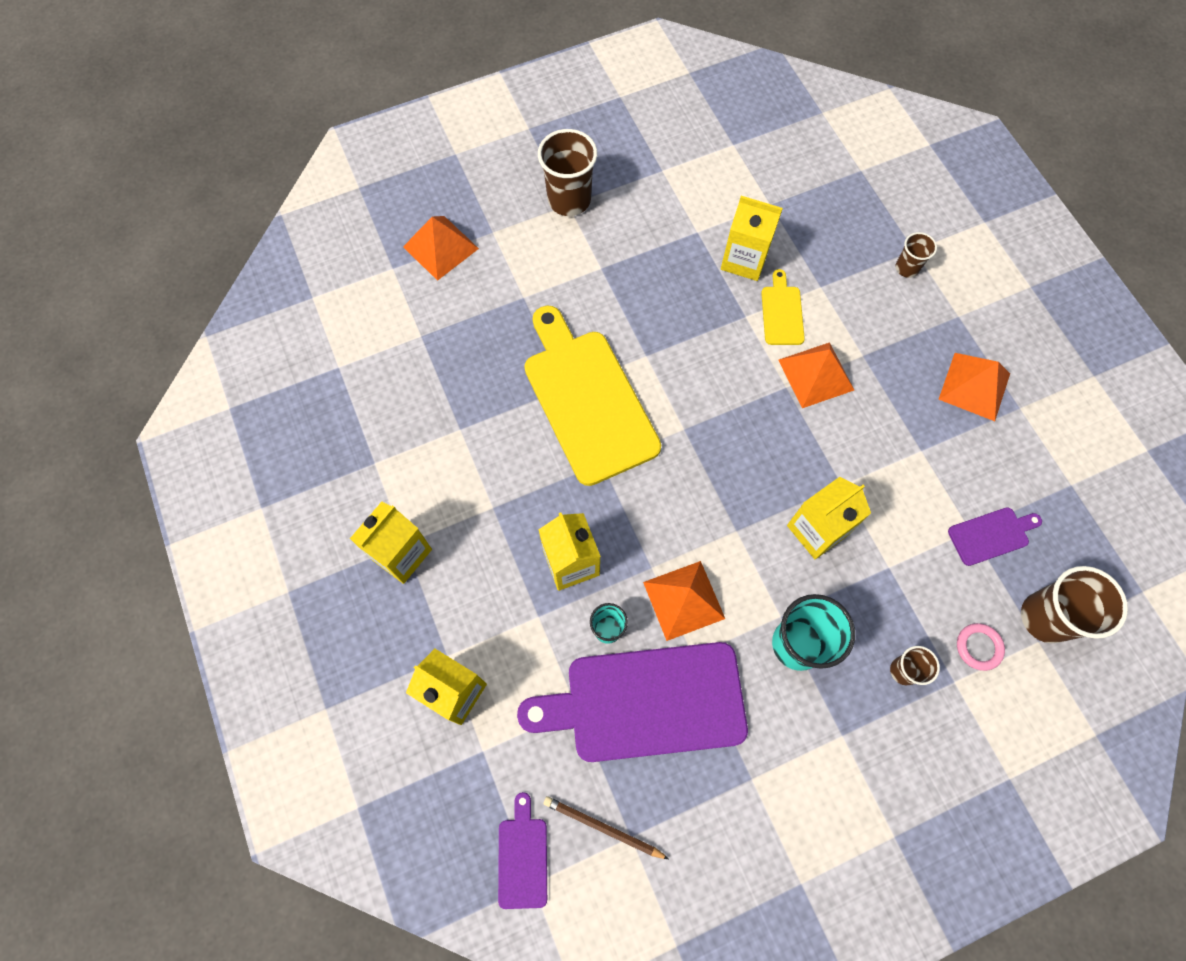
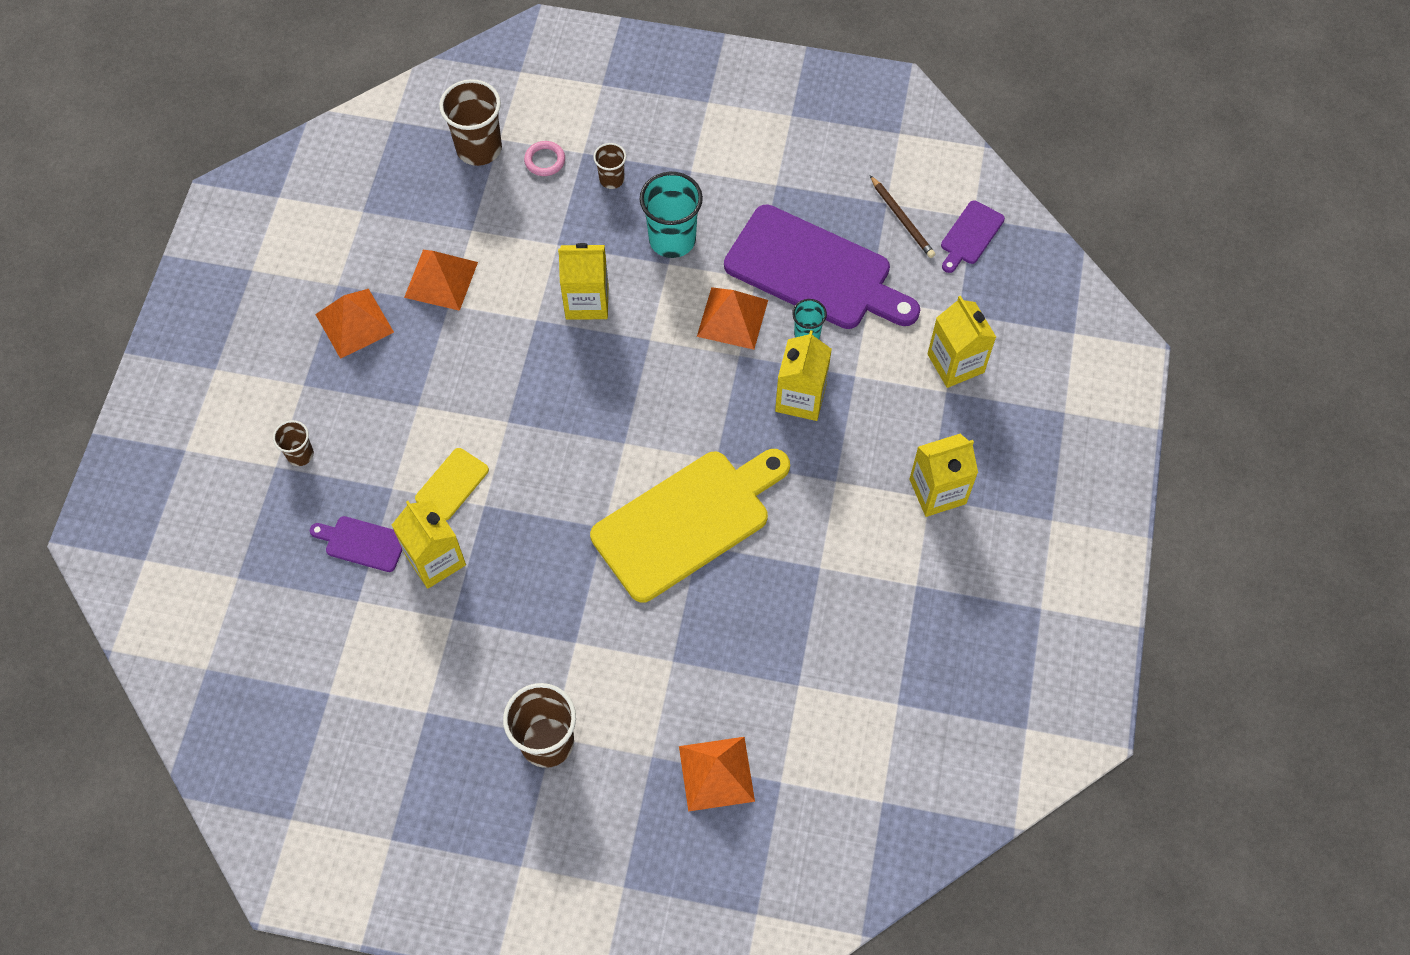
camera: 145 degrees left, 5 degrees down
(587, 400) = (687, 521): yellow cutting board -> yellow cutting board turned 135 degrees counterclockwise
(816, 374) = (473, 415): orange pyramid -> orange pyramid (441, 279)
(991, 535) = (459, 217): purple cutting board -> purple cutting board (362, 543)

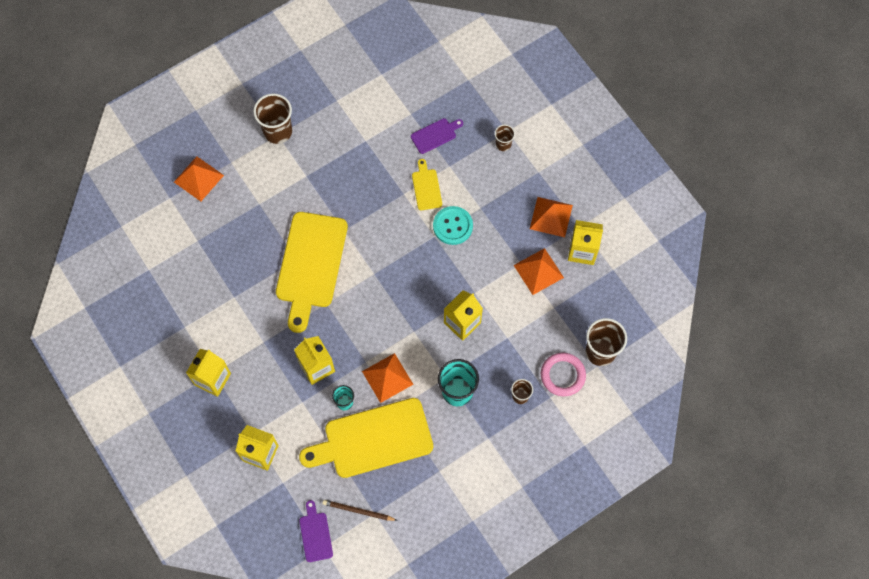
camera: 135 degrees right, 5 degrees up
(435, 560) = (398, 155): yellow carton -> yellow carton (582, 251)
(473, 414) = (453, 226): none -> turquoise button
(545, 160) = (562, 375): pink ring -> pink ring, size x1.64
(815, 271) = (373, 439): purple cutting board -> yellow cutting board

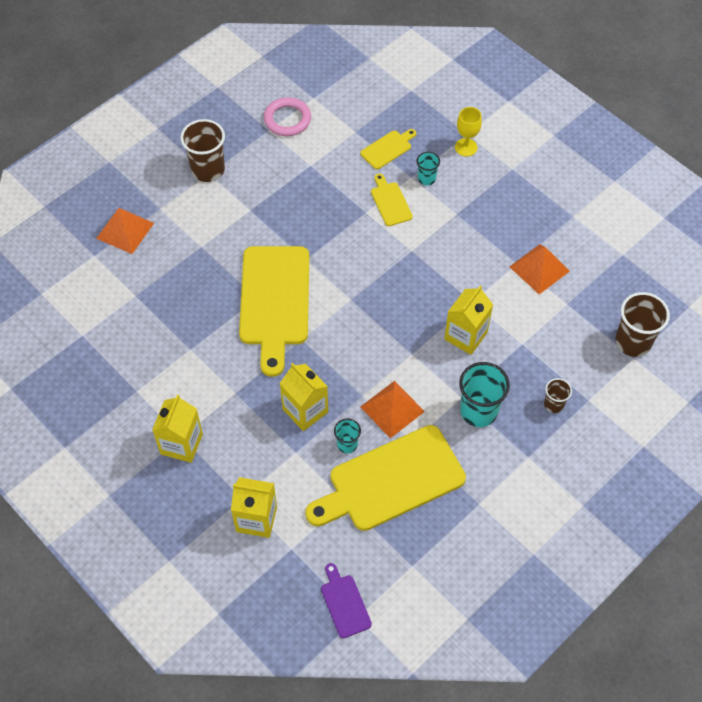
camera: 10 degrees left, 10 degrees down
(358, 511) = (391, 566): brown pencil -> none
(435, 135) = (387, 148): purple cutting board -> yellow cutting board
(453, 226) = (430, 237): turquoise button -> none
(462, 170) = (426, 178): none -> turquoise cup
(503, 144) = (466, 147): brown cup -> yellow goblet
(551, 216) = (538, 211): orange pyramid -> none
(562, 375) = (597, 374): pink ring -> pink ring (287, 119)
(582, 251) = (583, 240): yellow carton -> none

